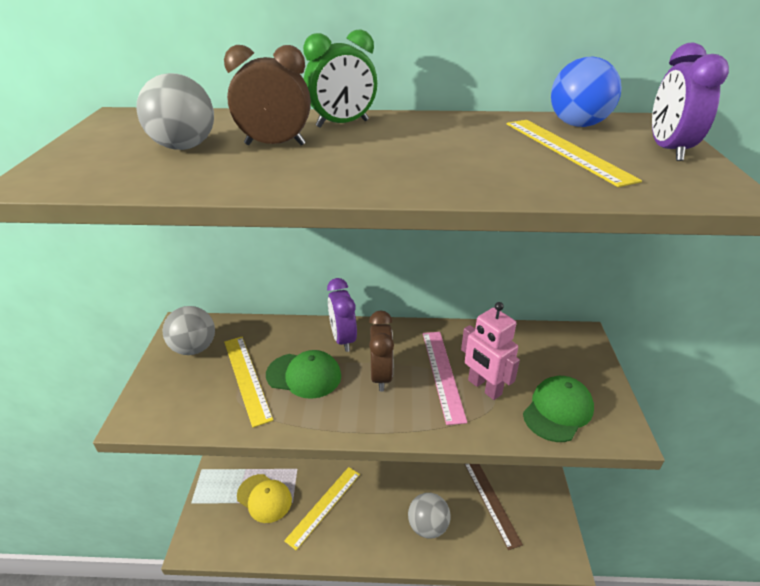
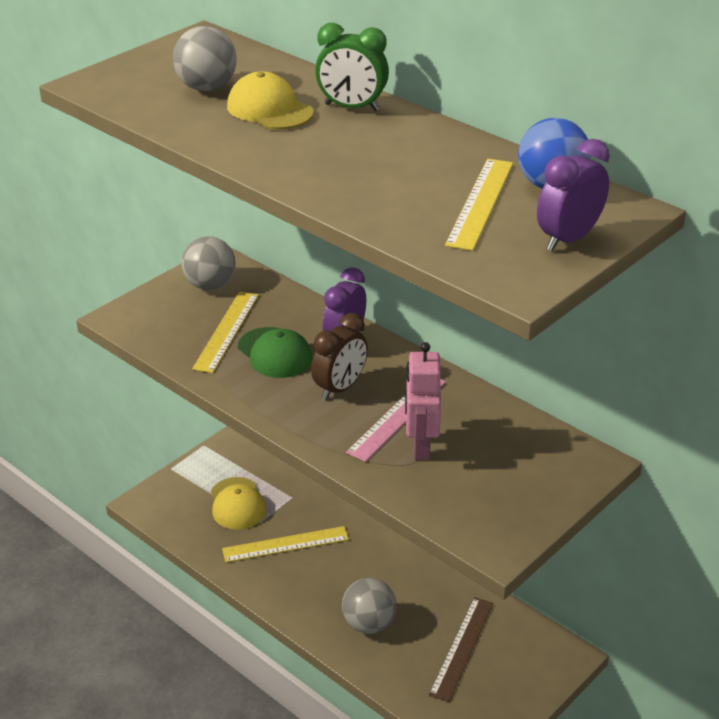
camera: 40 degrees right, 0 degrees up
(275, 144) = (269, 109): brown clock -> yellow cap
(558, 410) = (463, 500): green cap -> none

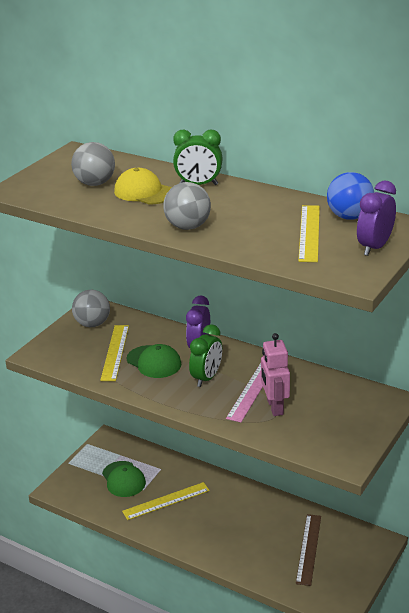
camera: 10 degrees left, 5 degrees down
(237, 504) = (123, 479): yellow cap -> green cap
(340, 388) = (206, 378): brown clock -> green clock
(369, 624) = (240, 544): grey ball -> grey ball (188, 227)

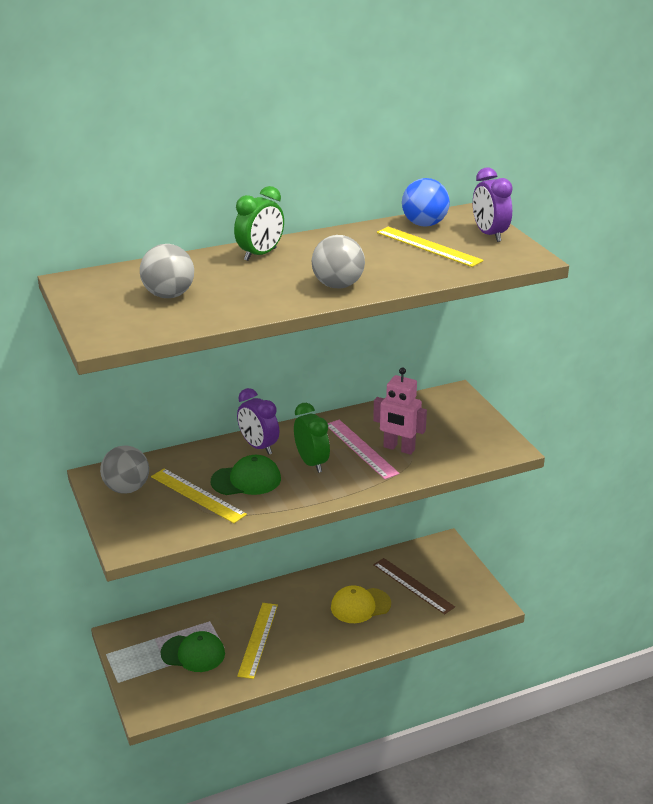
camera: 55 degrees left, 0 degrees up
(144, 192) = (232, 280): yellow cap -> yellow cap (360, 605)

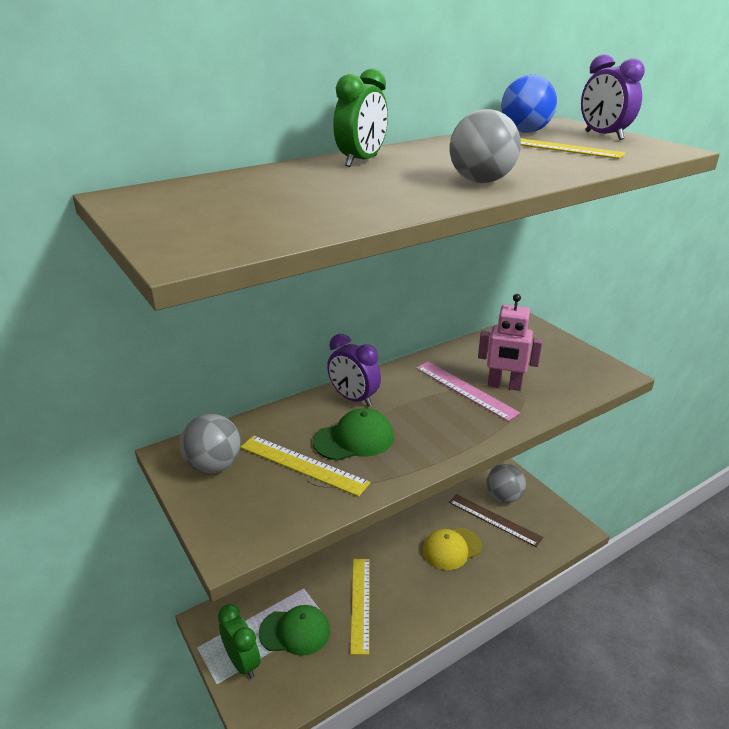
camera: 10 degrees left, 0 degrees up
(169, 295) = (266, 202): grey ball -> grey ball (503, 497)
(311, 463) = (419, 411): green clock -> green clock (242, 662)

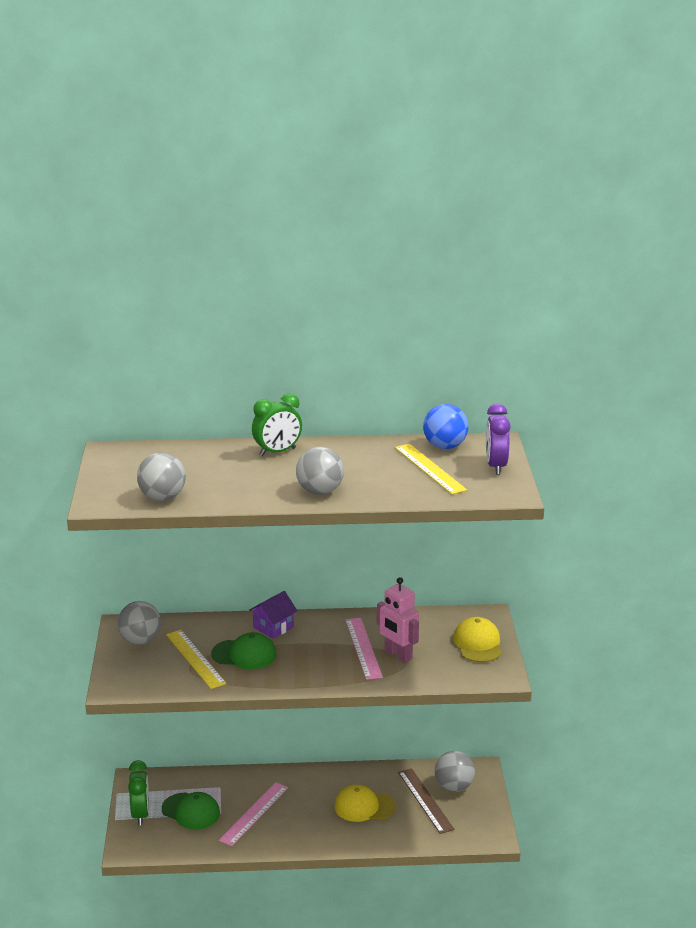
camera: 30 degrees right, 5 degrees down
(284, 226) = (162, 497): none -> grey ball
(353, 399) = (273, 627): purple clock -> purple house
(360, 603) = (254, 813): yellow ruler -> pink ruler
(556, 352) = (478, 644): none -> yellow cap

